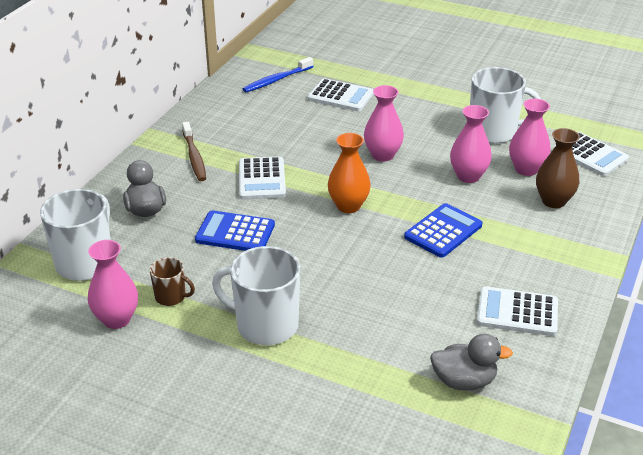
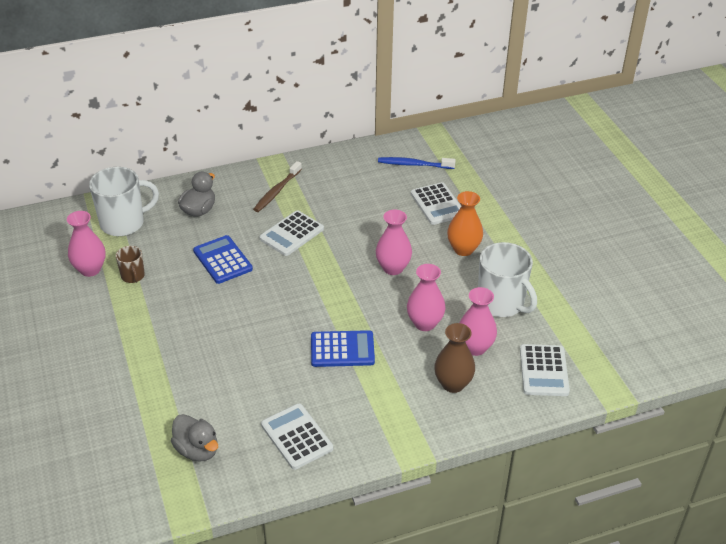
camera: 45 degrees right, 5 degrees up
(265, 325) = (151, 330): white mug -> none
(348, 206) = (313, 289): orange vase -> orange vase (463, 249)

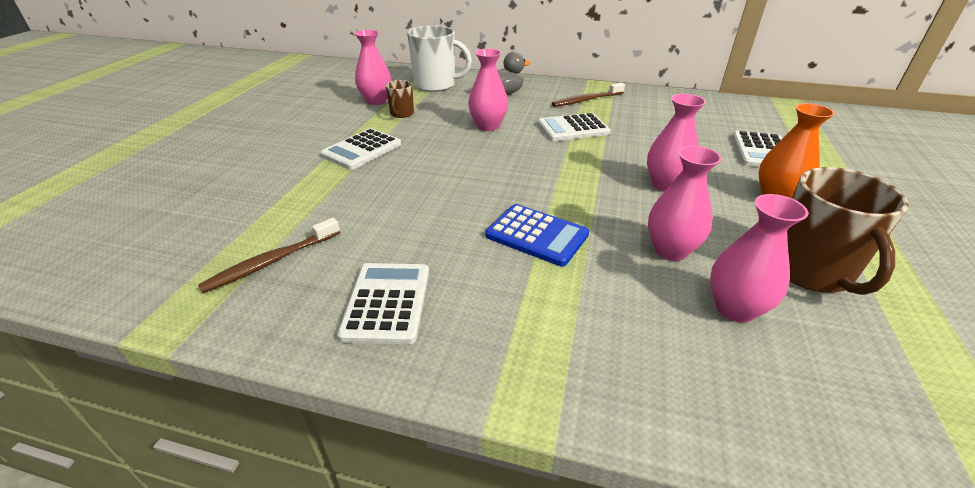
camera: 35 degrees right, 5 degrees down
(197, 450) = (271, 262): grey duck -> brown toothbrush
(222, 260) = (488, 126): blue calculator -> pink vase
(414, 164) = (750, 118): blue toothbrush -> none
(453, 384) = (666, 342): brown vase -> none
(501, 303) = (810, 271): white mug -> brown mug
(544, 371) = (860, 400): white calculator -> white calculator (362, 150)

